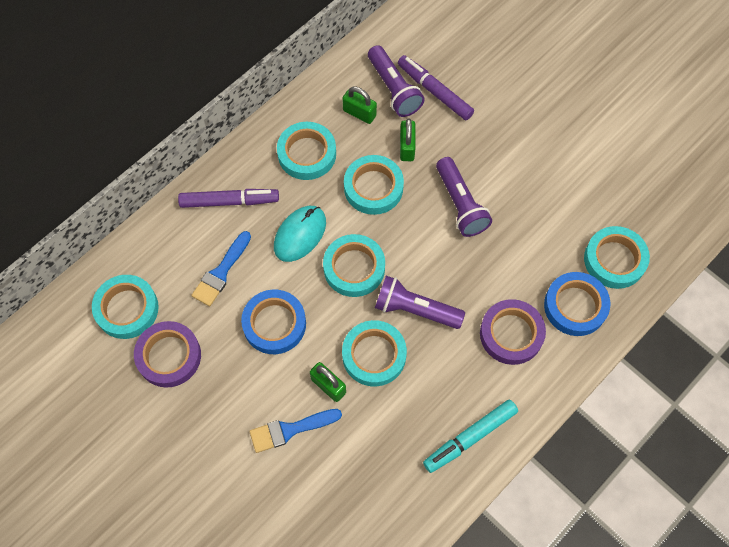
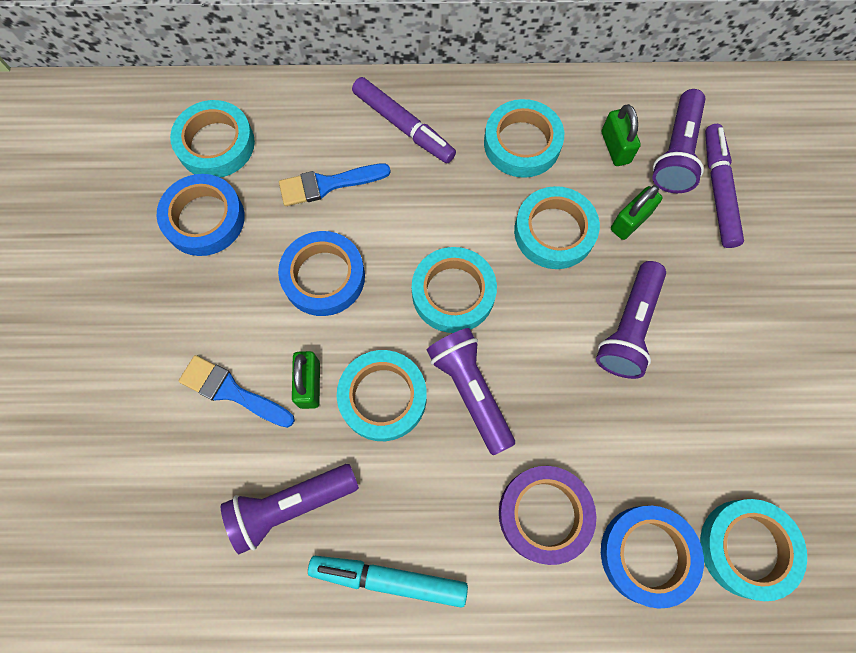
camera: 45 degrees right, 5 degrees up
(169, 356) = (204, 219): purple tape -> blue tape
(300, 234) = (435, 214): turquoise mouse -> none
(384, 453) = (290, 506): none -> purple flashlight

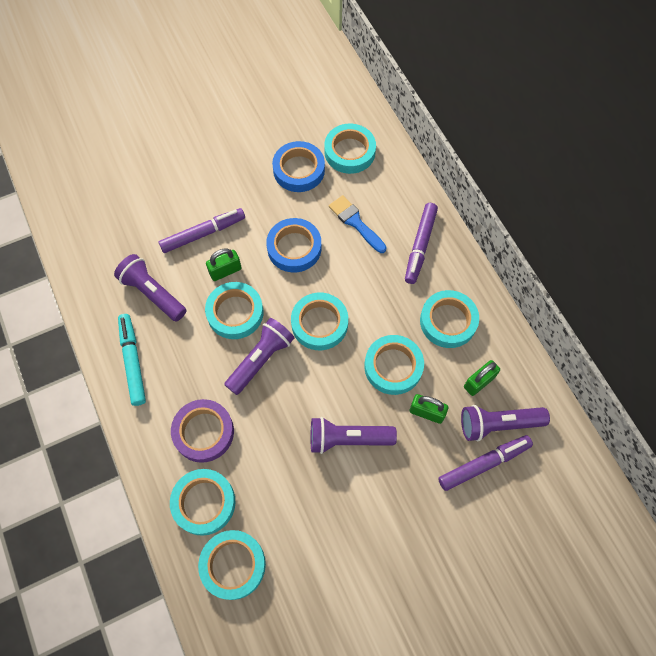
camera: 65 degrees right, 5 degrees down
(231, 391) = (203, 234): blue brush -> purple marker
(647, 554) = (204, 503): blue tape -> turquoise tape

